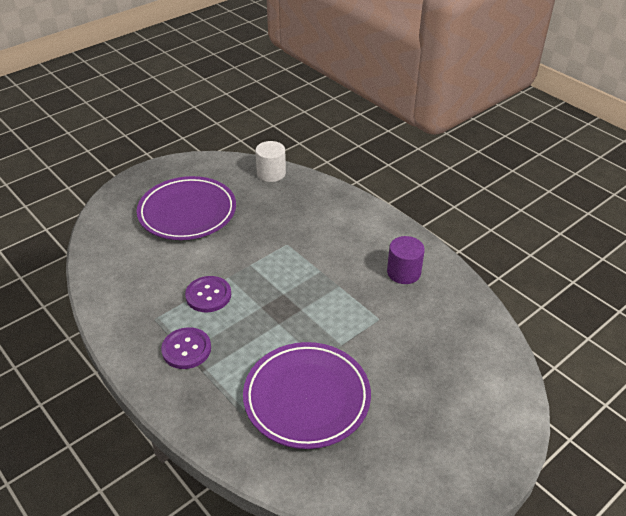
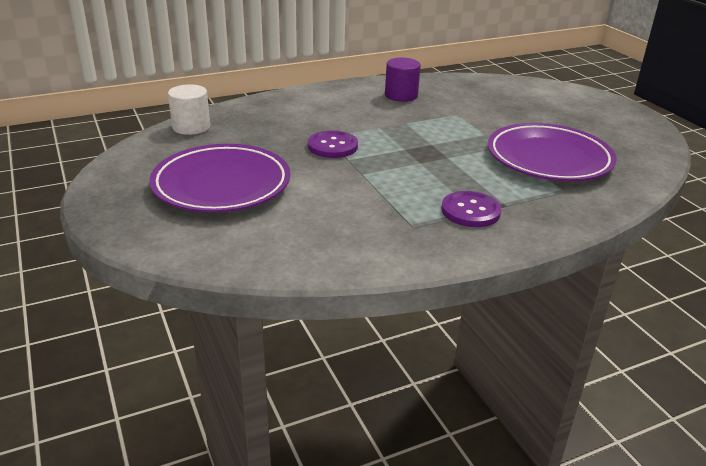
camera: 75 degrees left, 10 degrees down
(208, 295) = (387, 189): purple button -> purple button (332, 146)

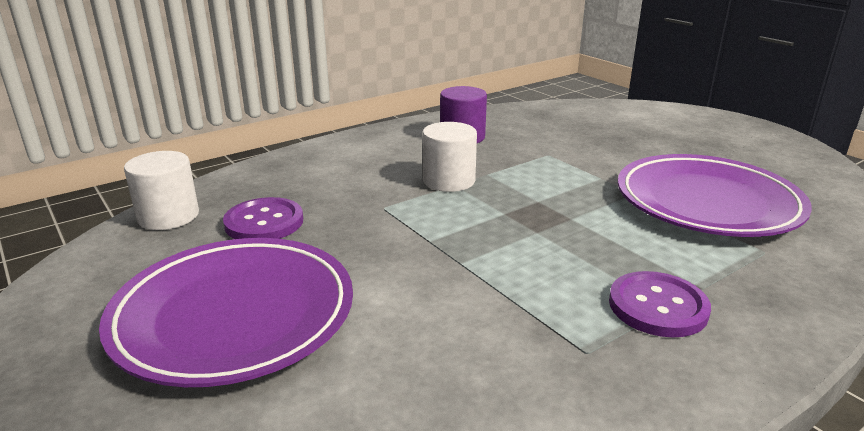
camera: 10 degrees left, 5 degrees down
(332, 146) = (397, 221): purple button -> purple button (264, 222)
(377, 124) = (449, 181): none -> white cylinder

